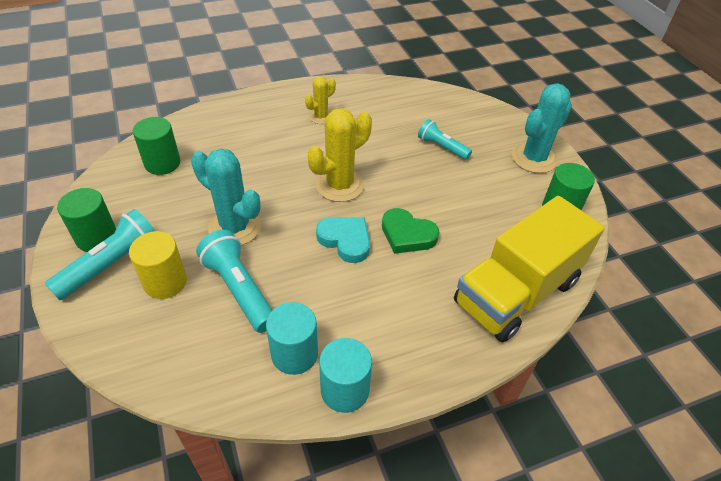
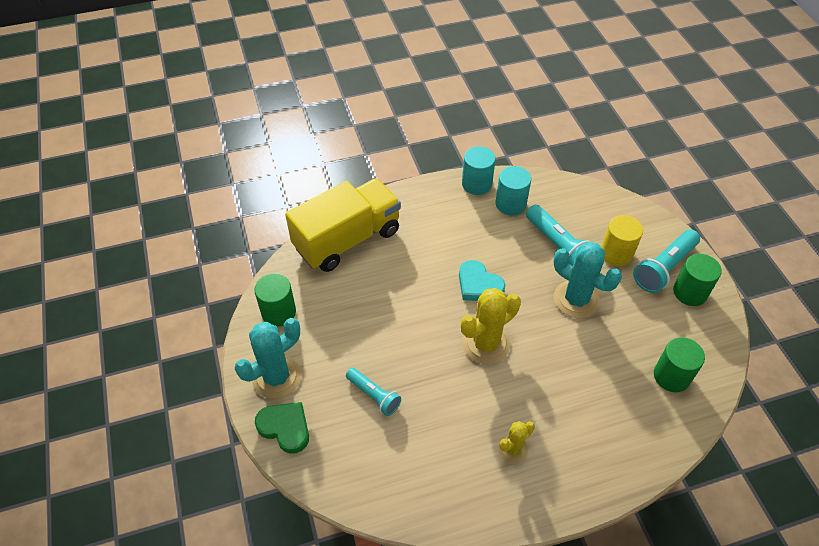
camera: 175 degrees left, 5 degrees up
(407, 235) = (425, 289): green heart -> green heart (285, 428)

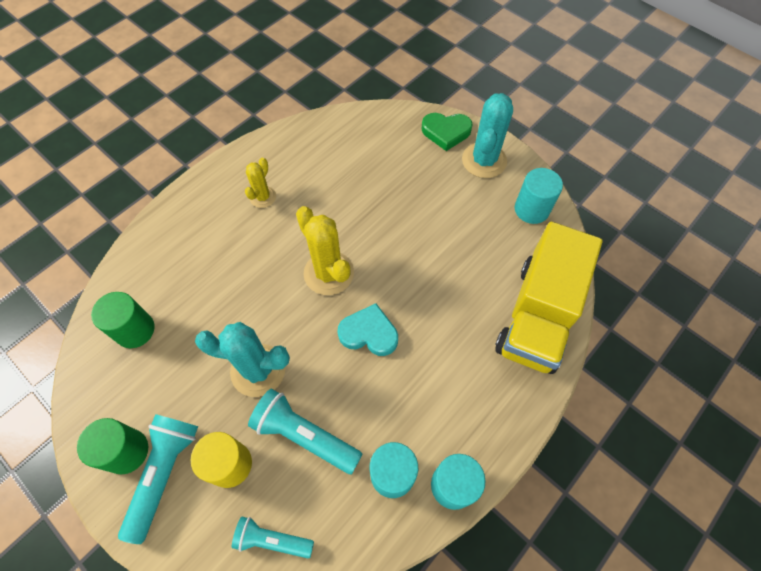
camera: 150 degrees right, 10 degrees up
(278, 312) = (531, 209): green cylinder -> turquoise cylinder
(374, 396) = (397, 183): turquoise flashlight -> turquoise flashlight (272, 539)
(486, 344) = (329, 273): yellow cactus -> yellow cactus turned 60 degrees counterclockwise

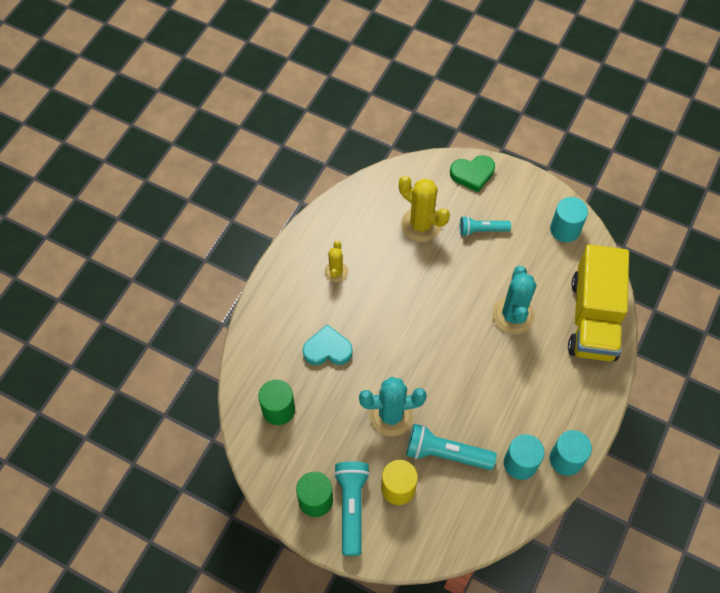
camera: 15 degrees left, 0 degrees up
(272, 539) = (449, 529): turquoise flashlight -> turquoise flashlight (481, 230)
(329, 273) = (417, 324): yellow cactus -> yellow cactus (421, 225)
(369, 333) = (467, 365): turquoise heart -> turquoise heart (327, 349)
(484, 160) = (513, 194): turquoise cactus -> turquoise cactus (513, 315)

